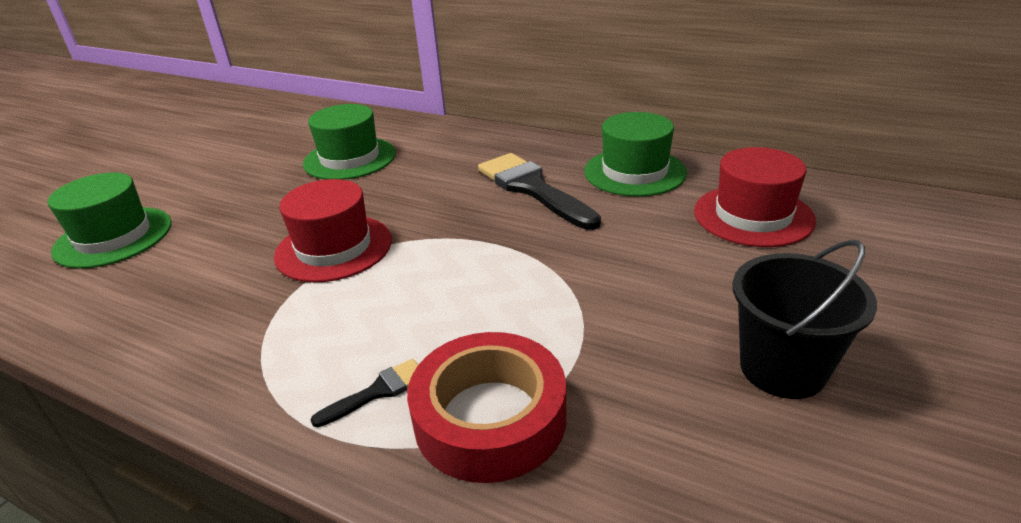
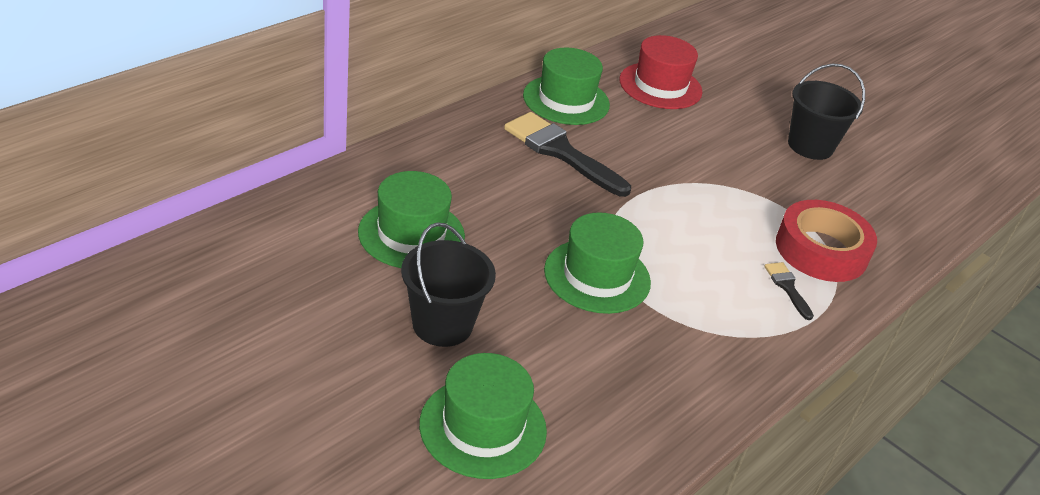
camera: 80 degrees left, 5 degrees up
(238, 195) = (442, 325): none -> black bucket
(334, 248) = (597, 276): red hat -> green hat
(533, 189) = (561, 152): black brush -> black brush turned 60 degrees clockwise

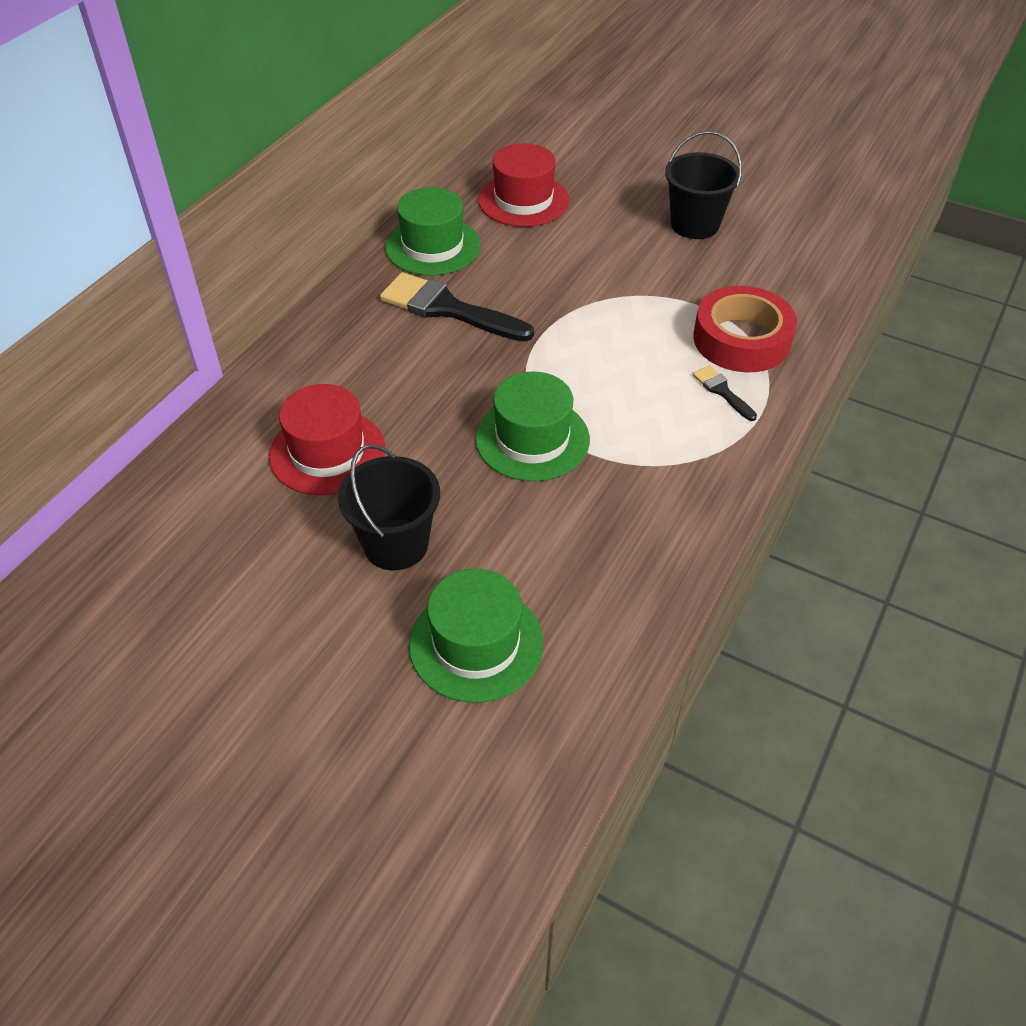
camera: 10 degrees left, 10 degrees up
(411, 234) = (327, 452): green hat -> red hat

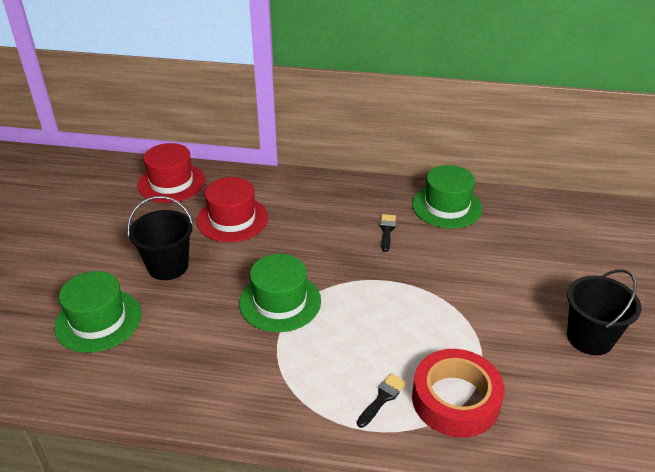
camera: 70 degrees right, 10 degrees down
(448, 309) = (387, 230): black brush -> black brush, size x0.47
(523, 200) = (534, 234): red hat -> red hat (171, 183)

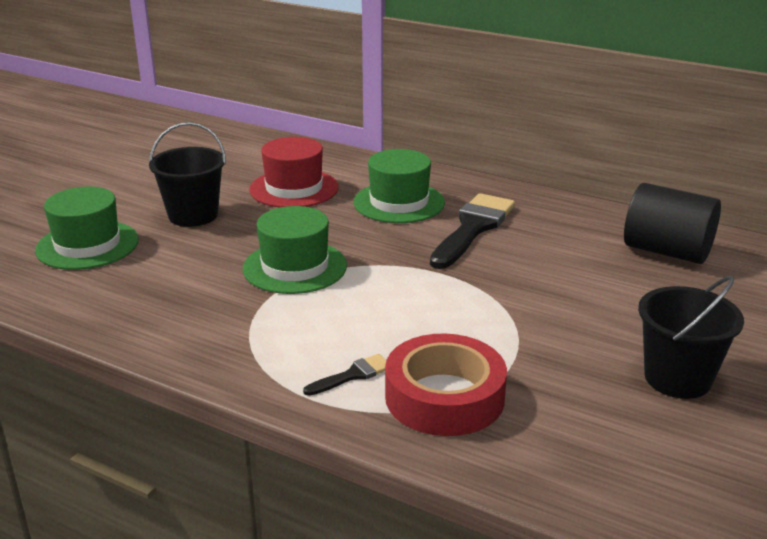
camera: 20 degrees right, 10 degrees down
(171, 183) = (249, 148): red hat -> none
(387, 230) = (473, 228): black brush -> black brush, size x2.11
(446, 206) = (568, 219): green hat -> green hat (399, 202)
(525, 222) = (667, 251): none -> black cylinder

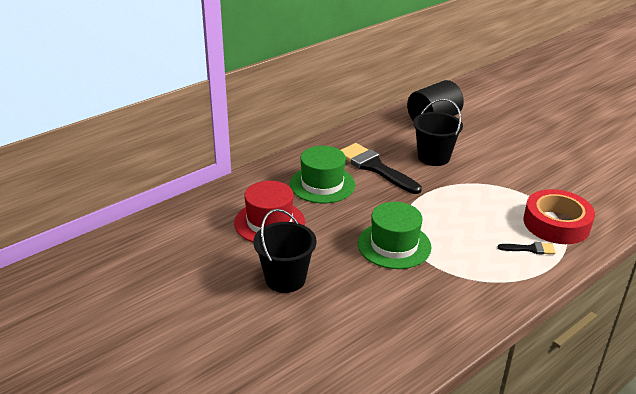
camera: 70 degrees left, 5 degrees up
(87, 245) = (307, 344): green hat -> none
(352, 375) = (530, 249): black brush -> black brush turned 105 degrees clockwise
(677, 378) = (552, 156): black bucket -> black bucket (433, 157)

